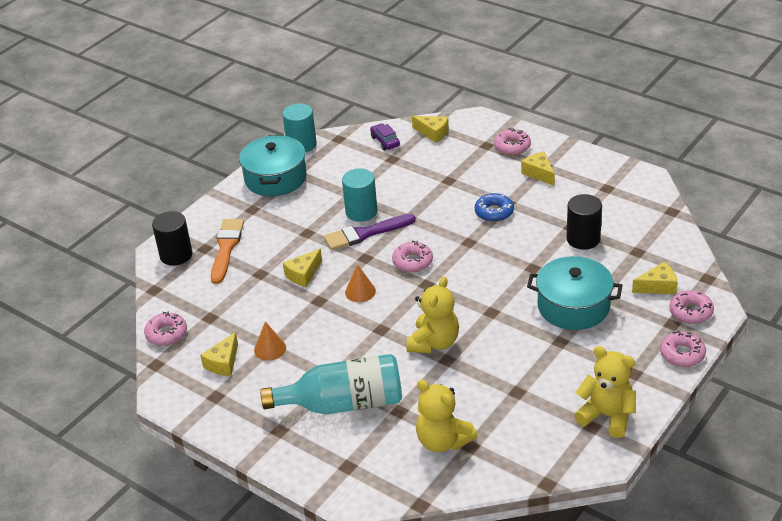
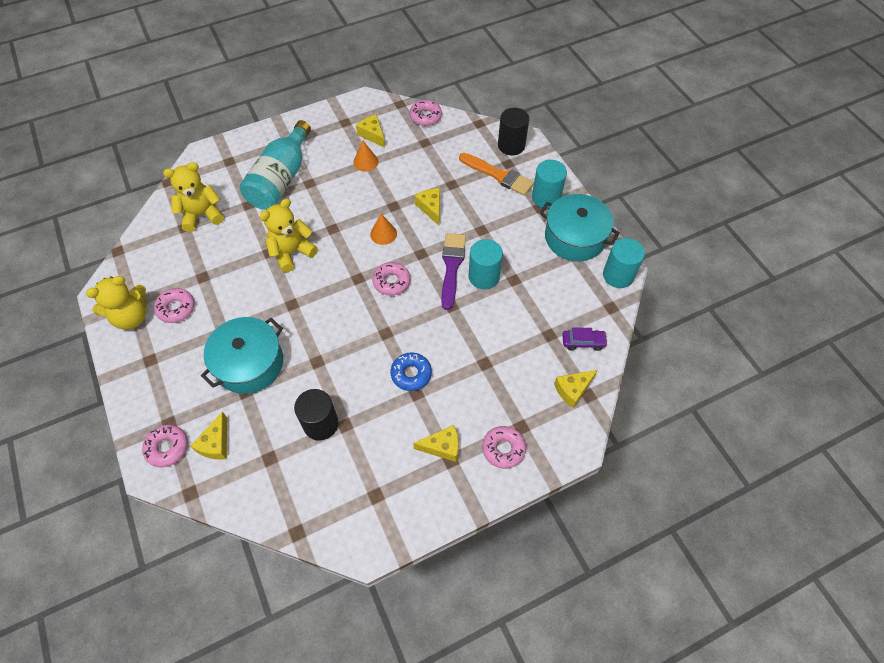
camera: 115 degrees right, 20 degrees up
(236, 209) = (546, 197): none -> turquoise cylinder
(434, 343) = (292, 252): yellow teddy bear -> yellow teddy bear turned 90 degrees clockwise
(682, 354) = (134, 407): pink donut -> pink donut (176, 308)

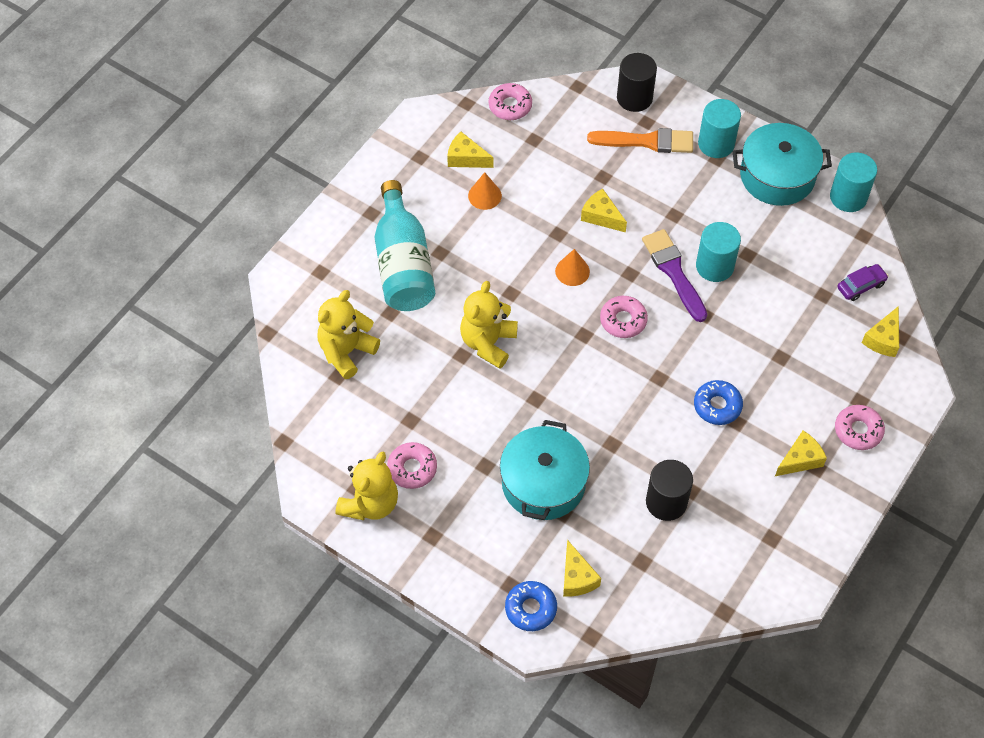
camera: 30 degrees left, 0 degrees up
(167, 448) = (530, 608): pink donut -> blue donut

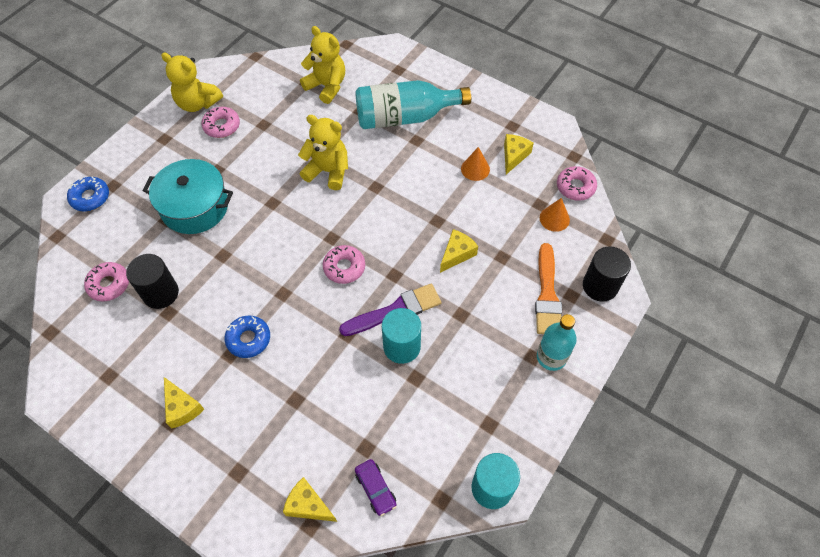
camera: 90 degrees right, 0 degrees up
(572, 271) = (397, 230): orange cone -> orange cone (554, 218)
(577, 577) = (108, 227): yellow cheese -> none
(716, 144) = (551, 357): turquoise cylinder -> turquoise bottle
(777, 176) = (514, 414): turquoise pot -> none
(858, 430) = (204, 466): pink donut -> pink donut (109, 284)

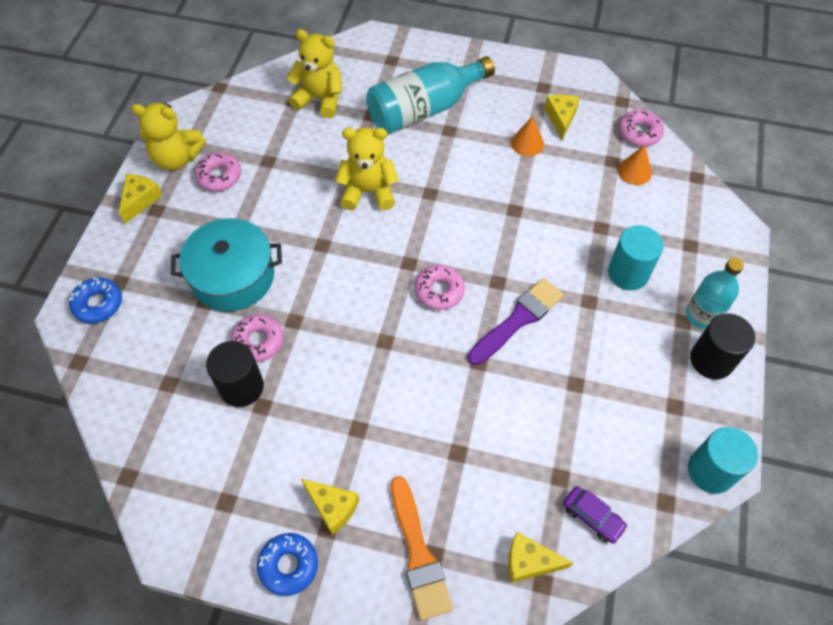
camera: 20 degrees left, 0 degrees up
(109, 284) = (173, 397): pink donut -> pink donut (258, 341)
(248, 339) = (371, 404): blue donut -> blue donut (288, 565)
(402, 346) = (544, 356): turquoise cylinder -> turquoise cylinder (628, 273)
(457, 254) = (553, 239): yellow cheese -> yellow cheese (140, 200)
(547, 294) = (666, 252): orange brush -> orange brush (418, 553)
(600, 286) = (713, 227): black cylinder -> black cylinder (711, 360)

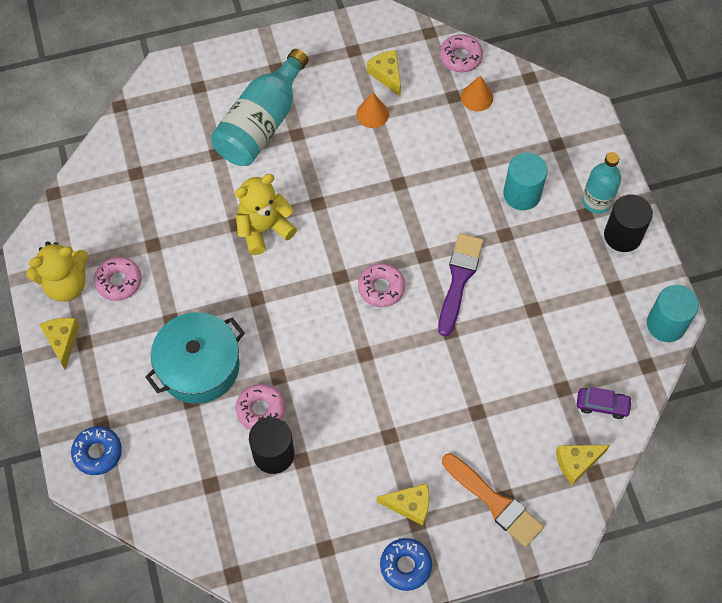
camera: 30 degrees left, 5 degrees up
(320, 99) = (158, 159): yellow teddy bear -> none

